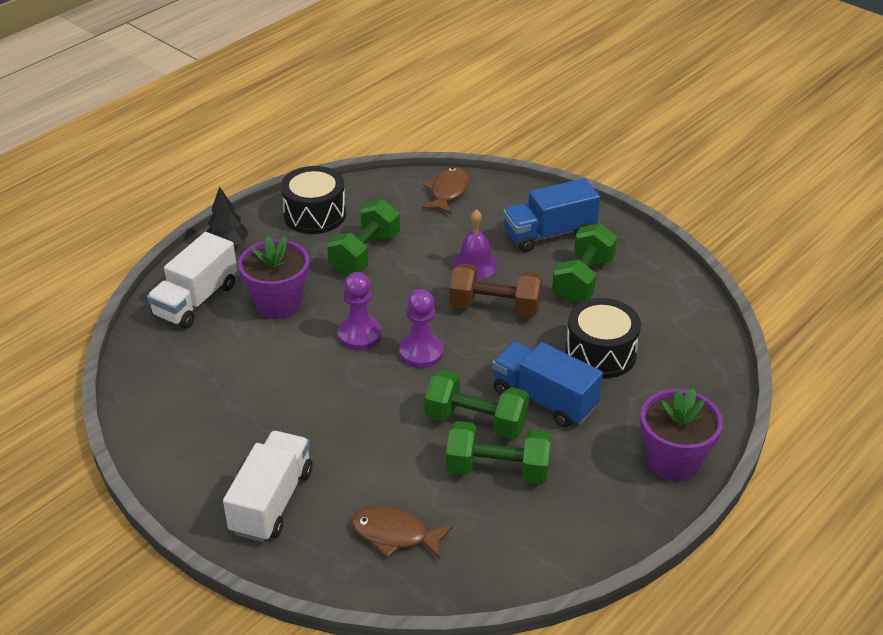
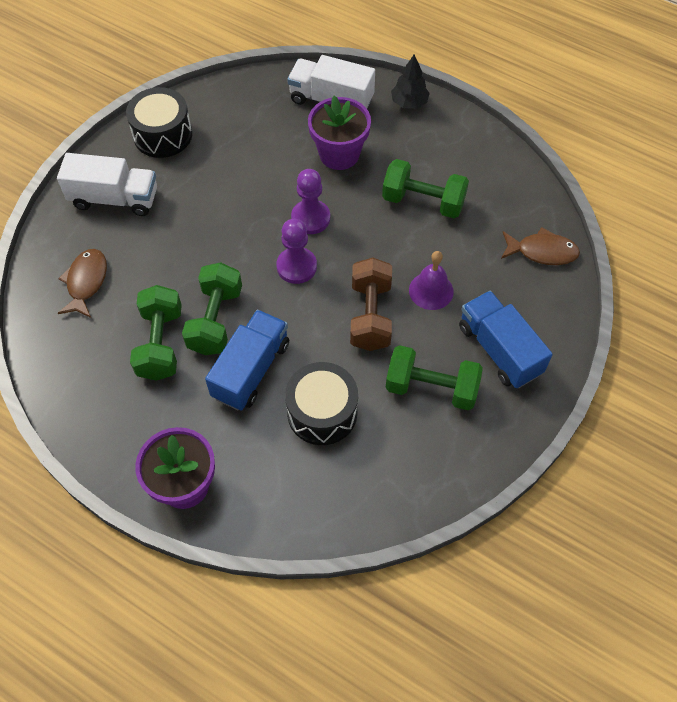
camera: 80 degrees right, 20 degrees up
(314, 215) = (471, 153): black drum -> black drum (162, 135)

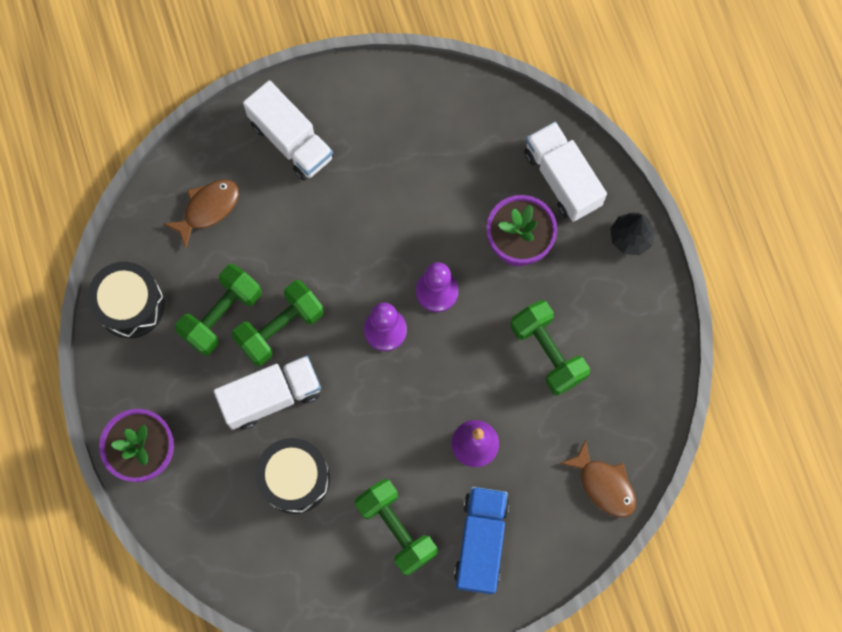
camera: 40 degrees right, 15 degrees up
(162, 135) = (382, 102): black drum -> black drum (130, 305)
(251, 370) = (271, 396): blue truck -> white truck
(370, 315) = (405, 425): brown dumbbell -> none

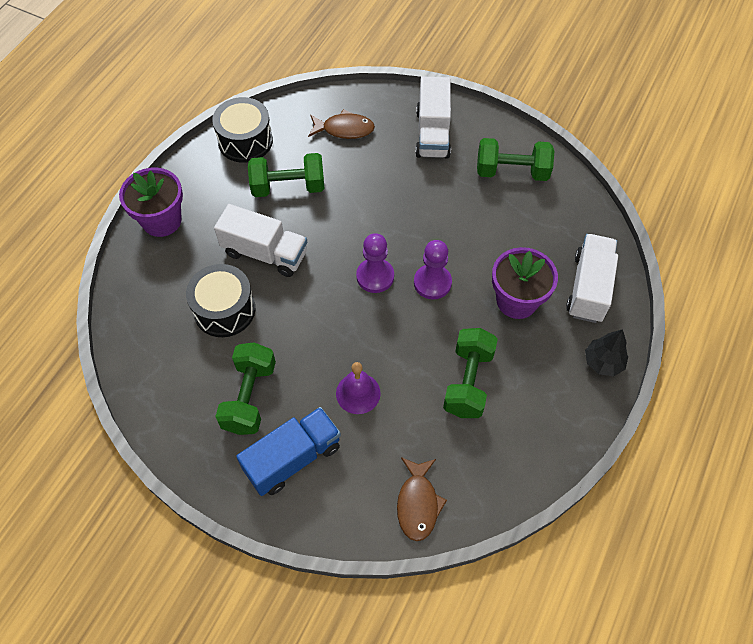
camera: 45 degrees right, 15 degrees down
(280, 328) = (313, 221): green dumbbell -> green dumbbell (512, 171)

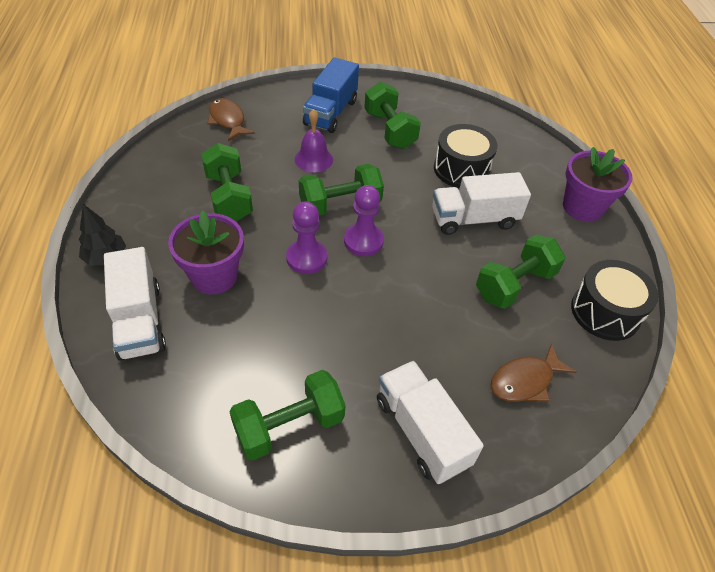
camera: 145 degrees right, 10 degrees down
(369, 323) = (340, 205): none -> green dumbbell

